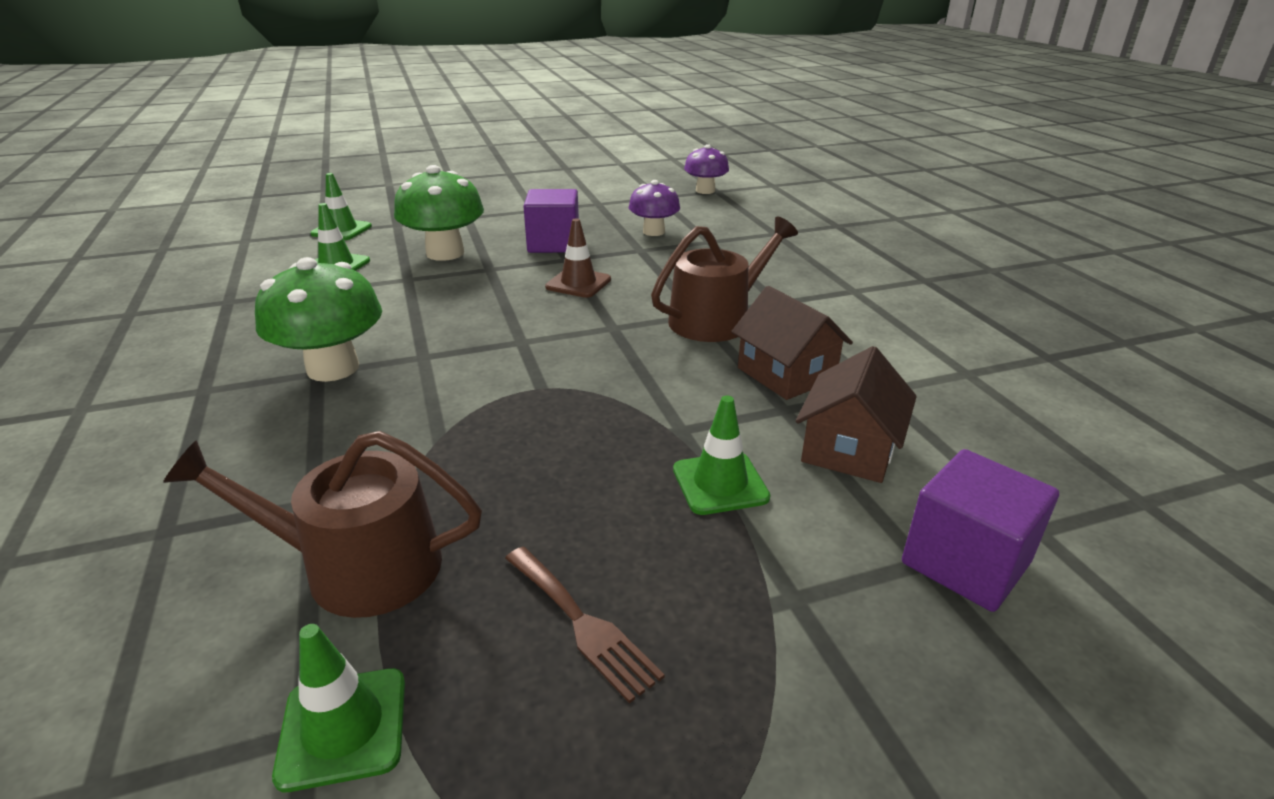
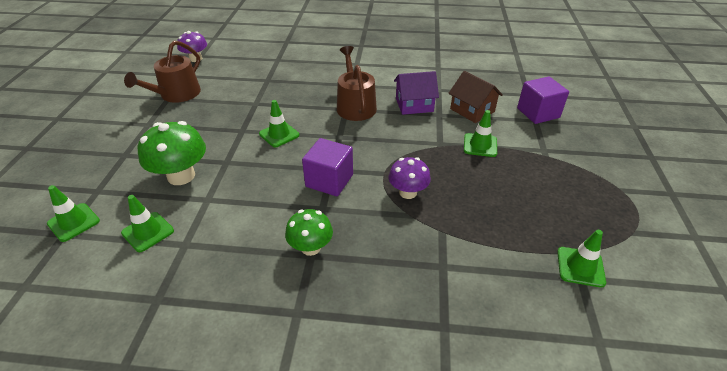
camera: 65 degrees left, 10 degrees up
(333, 368) = (311, 247): green mushroom -> green mushroom, size x0.64
(357, 566) = (495, 255): brown watering can -> brown watering can (176, 94)
(553, 244) = (215, 130): purple cube -> purple cube (329, 180)
(578, 283) = (279, 134): brown traffic cone -> green traffic cone
(582, 624) = (544, 198): brown fork -> none
(653, 232) = (236, 92): purple mushroom -> purple mushroom (408, 192)
(786, 374) = (414, 105): brown house -> purple house

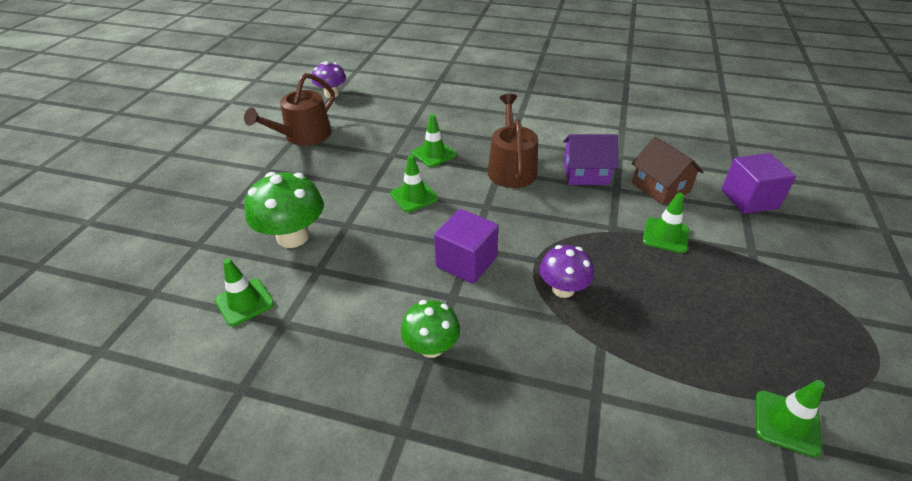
camera: 10 degrees right, 0 degrees up
(73, 222) = (166, 280): green traffic cone -> green traffic cone (434, 154)

